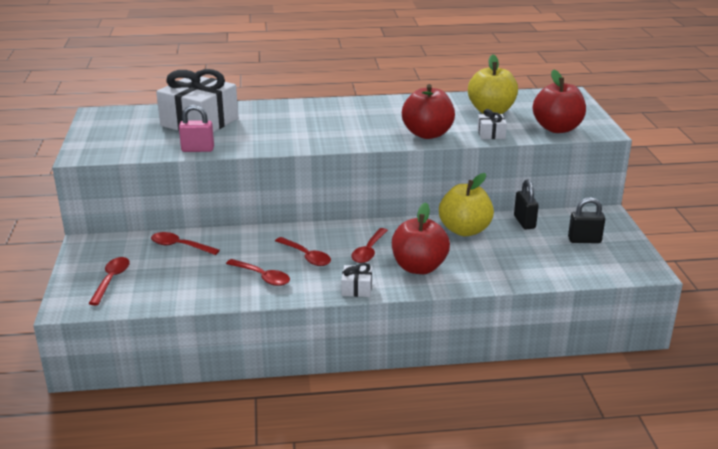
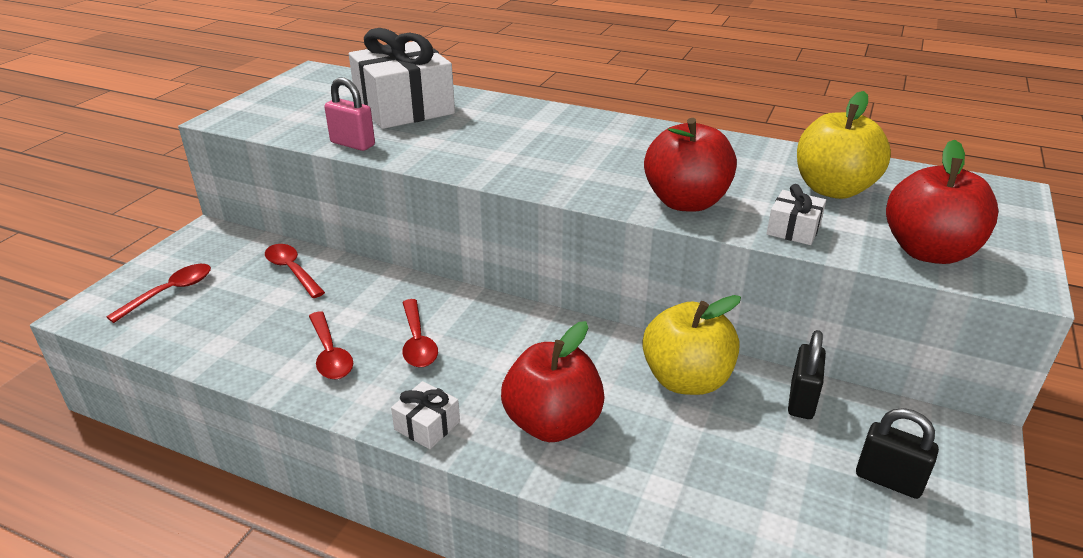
camera: 30 degrees right, 5 degrees up
(369, 251) = (508, 365): red spoon -> none

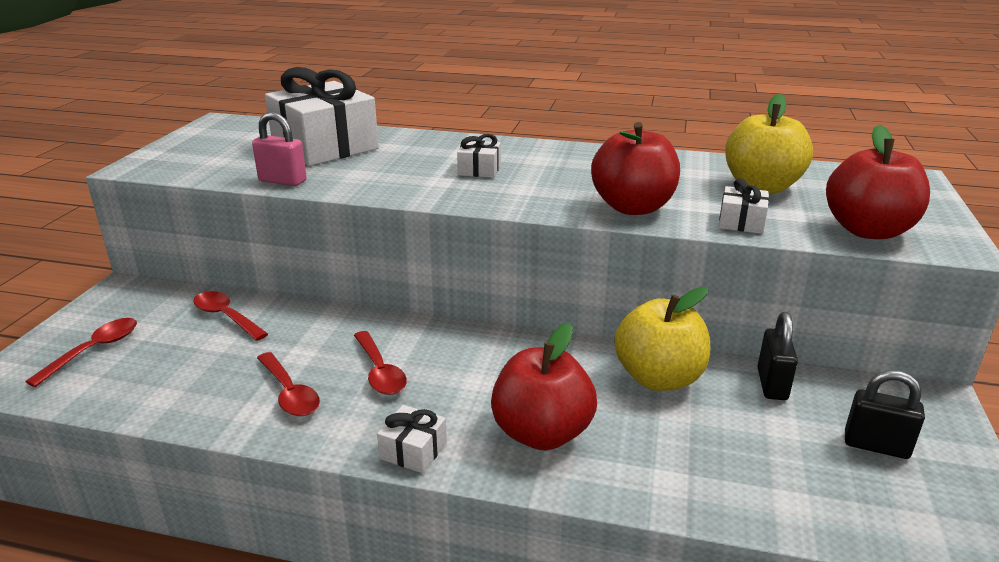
camera: 10 degrees left, 5 degrees down
(545, 146) = (479, 170): none -> white gift

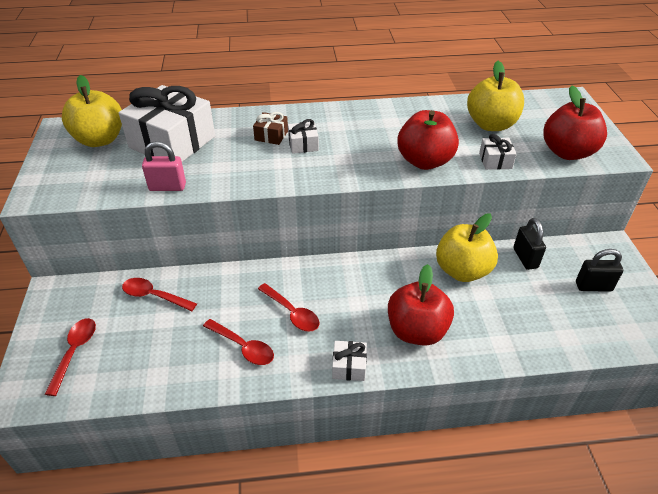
camera: 20 degrees left, 15 degrees up
(249, 134) = (100, 139): none -> yellow apple
(446, 157) = (271, 135): none -> brown gift

